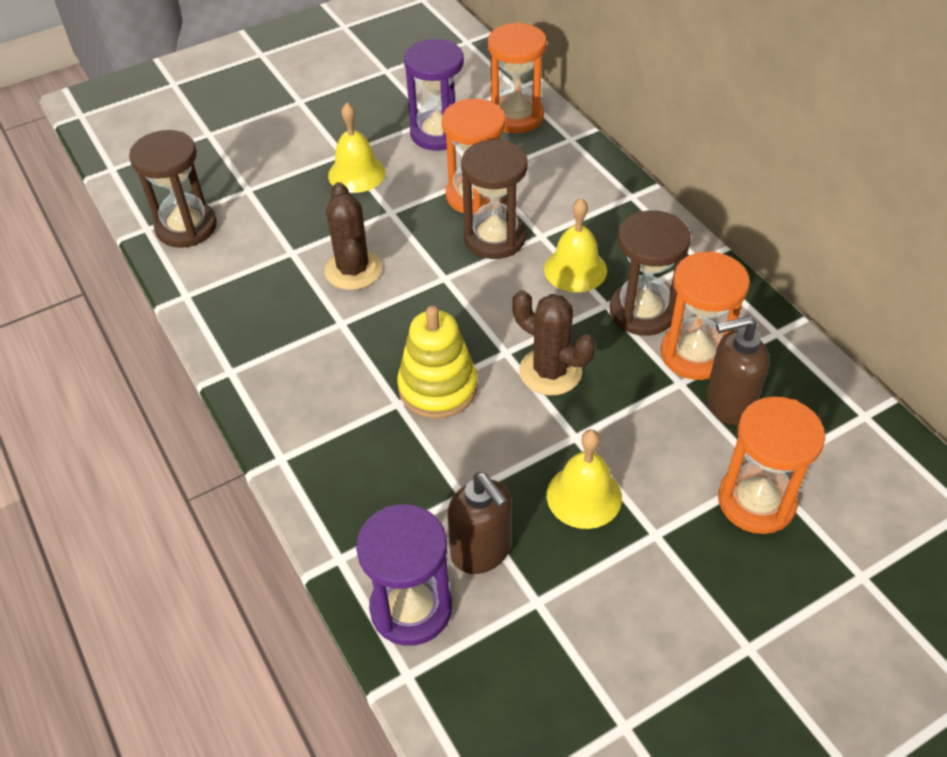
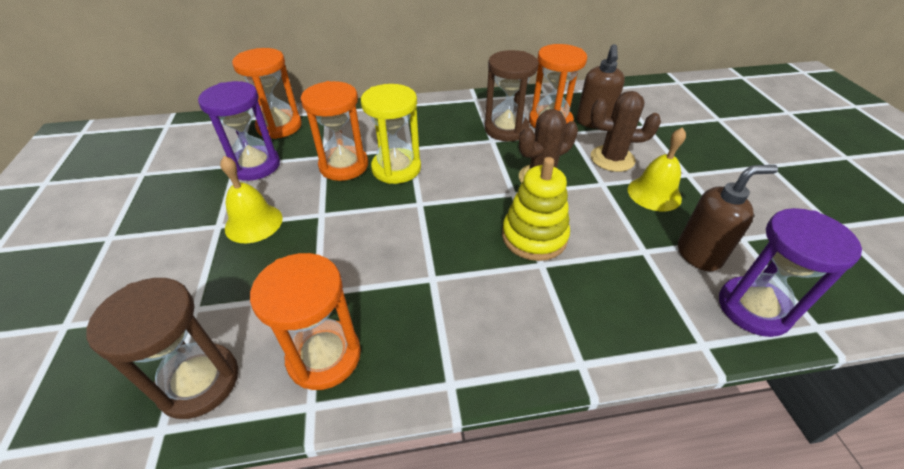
camera: 70 degrees left, 5 degrees down
(353, 270) = (373, 254): brown cactus -> brown cactus (612, 159)
(494, 238) = (396, 168): brown hourglass -> yellow hourglass
(575, 269) = (453, 143): yellow bell -> none
(756, 501) = (667, 134): orange hourglass -> orange hourglass (324, 356)

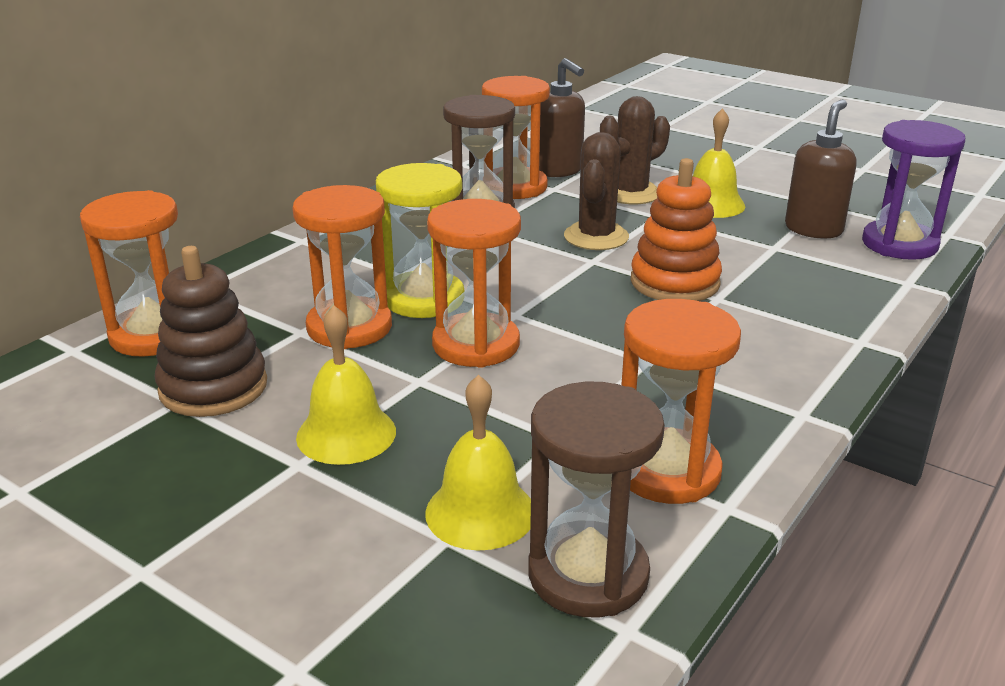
camera: 45 degrees left, 15 degrees down
(225, 306) = (480, 512): none -> yellow bell
(255, 165) = (213, 387): purple hourglass -> brown stacking toy
(374, 210) = (476, 345): none -> orange hourglass
(534, 236) = (674, 282): yellow stacking toy -> orange stacking toy

